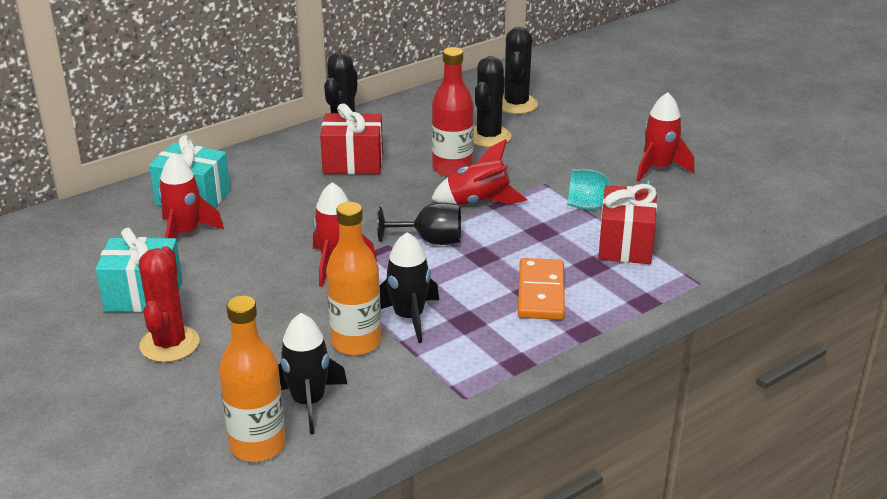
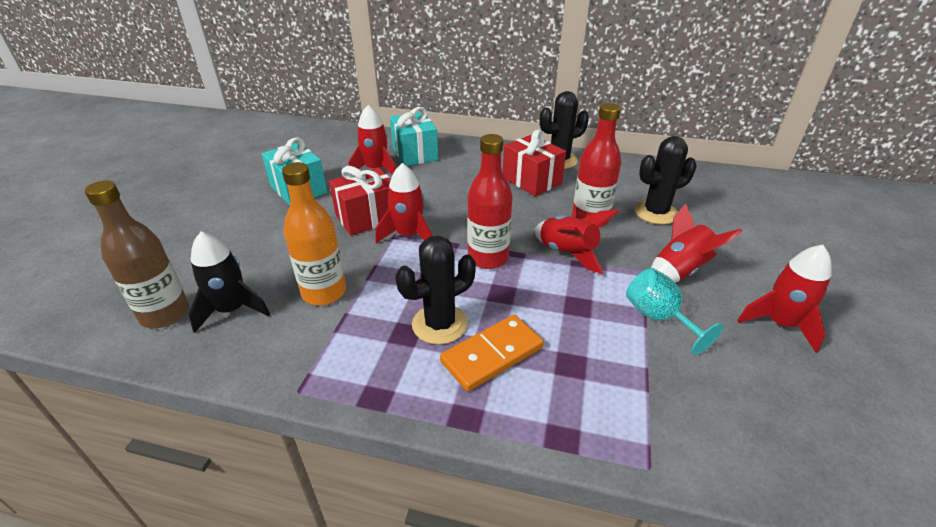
camera: 50 degrees right, 5 degrees up
(169, 344) = (256, 222): red cactus -> none
(257, 445) = (165, 314): orange bottle -> brown bottle
(408, 317) = (379, 300): black rocket -> none
(430, 240) = (488, 258): black goblet -> red bottle
(516, 104) = (717, 202): black cactus -> black cactus (439, 324)
(565, 170) = (679, 271): none -> red rocket
(625, 244) = (632, 369): red gift -> red gift (367, 217)

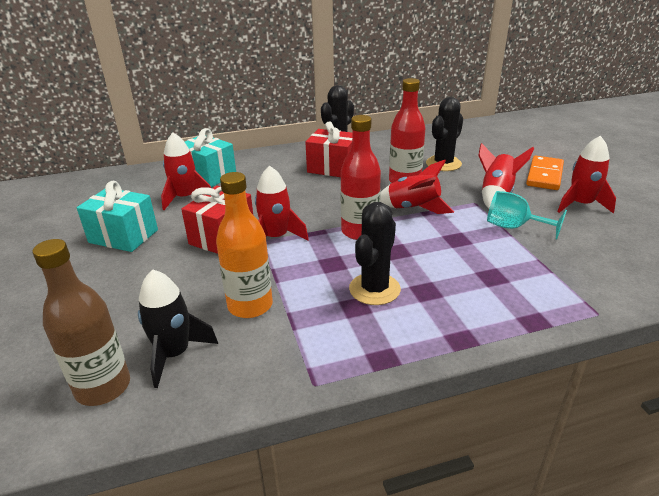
camera: 30 degrees left, 5 degrees down
(492, 355) = (435, 293): orange domino -> orange domino (544, 175)

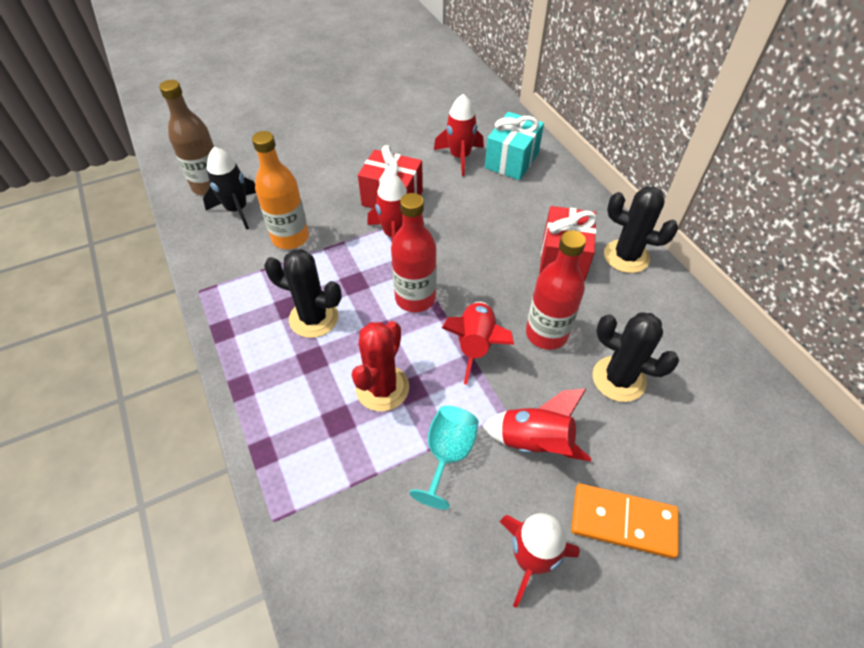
camera: 80 degrees right, 20 degrees up
(123, 236) = (385, 140): turquoise gift -> none
(457, 252) = (382, 388): none -> red cactus

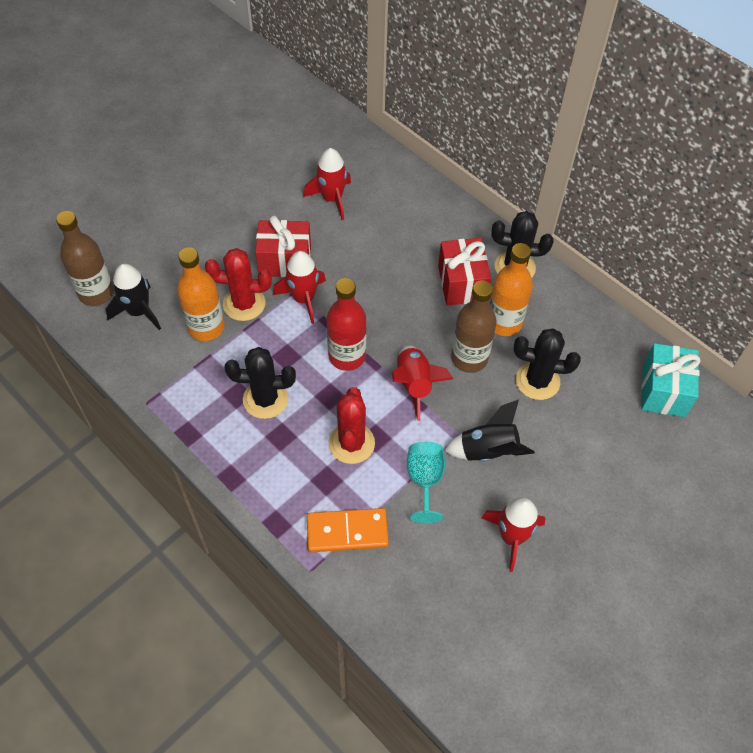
camera: 20 degrees left, 5 degrees up
(336, 226) = (244, 304): none -> red cactus
(511, 161) = (383, 191): turquoise gift -> turquoise gift (663, 390)
(535, 442) = (488, 451): red rocket -> black rocket
(546, 334) = (469, 358): red bottle -> brown bottle
(597, 307) = (504, 322): none -> orange bottle
(623, 522) = (569, 490): orange domino -> orange domino (347, 532)

